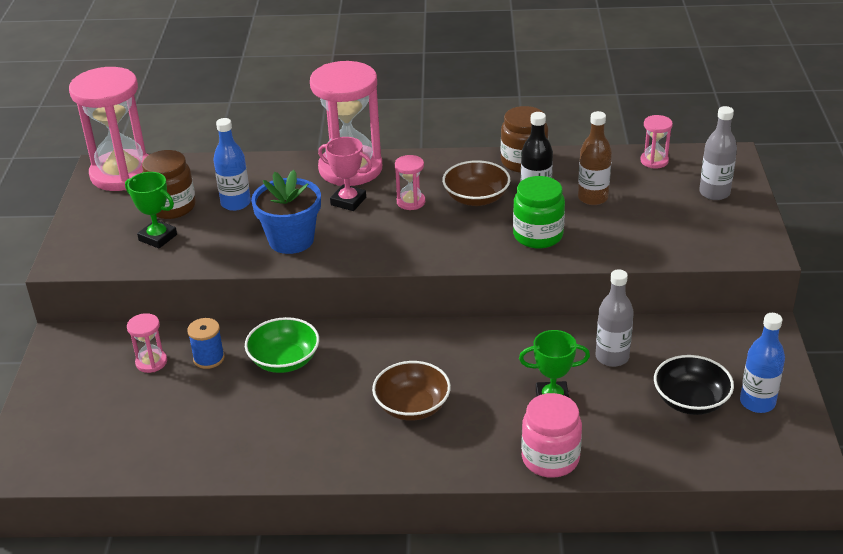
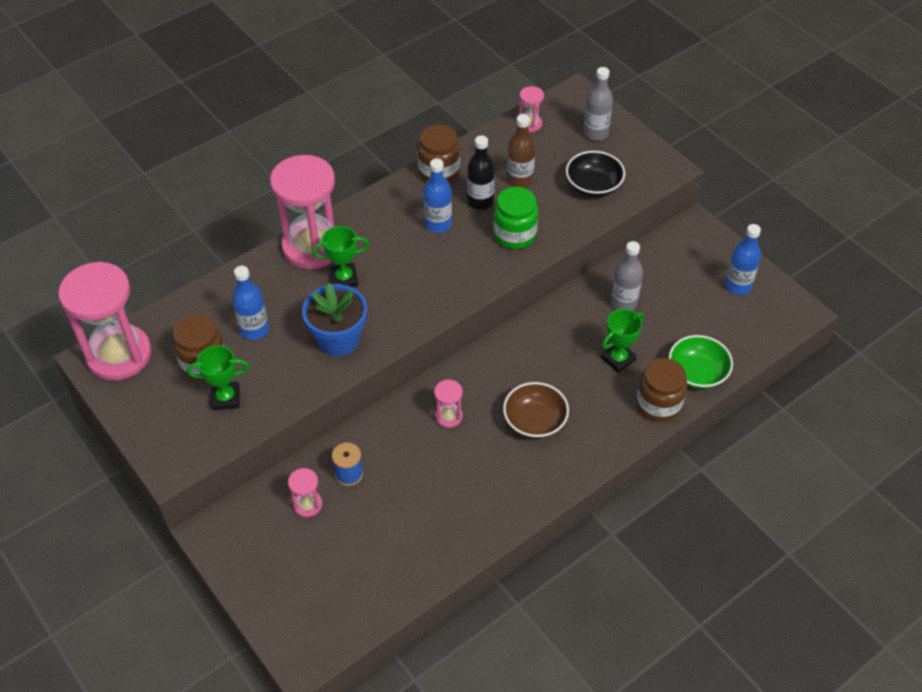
camera: 40 degrees left, 15 degrees up
(284, 360) = (407, 440): green bowl -> green bowl (697, 373)
(348, 201) = (344, 279): pink trophy -> green trophy
(411, 202) = (393, 254): pink hourglass -> pink hourglass (448, 416)
(476, 198) = (438, 224): brown bowl -> blue bottle
(550, 458) = (658, 404): pink jar -> brown jar
(690, 400) = (699, 308): black bowl -> black bowl (593, 186)

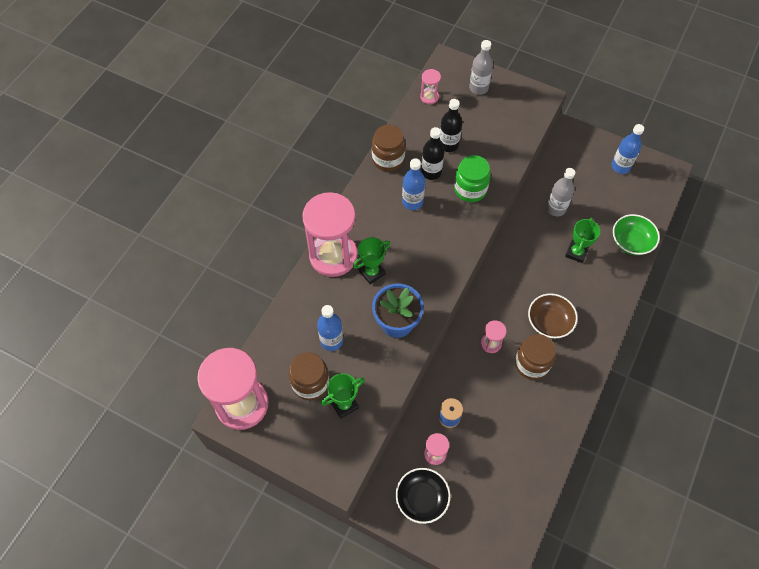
camera: 25 degrees left, 10 degrees up
(519, 180) = (448, 145): brown bottle -> black bottle
(593, 186) = (501, 130): black bowl -> black bowl (422, 499)
(658, 404) = (620, 275): brown jar -> brown jar (531, 364)

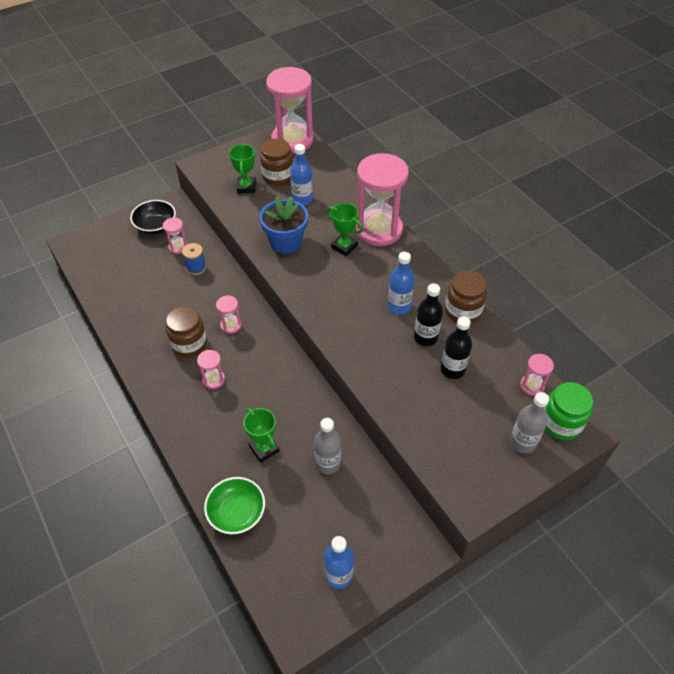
camera: 120 degrees right, 10 degrees down
(372, 272) = (344, 246): green trophy -> green trophy turned 45 degrees counterclockwise
(470, 189) = (383, 359): green jar -> green jar (560, 423)
(549, 322) = (214, 380): brown bowl -> pink hourglass

